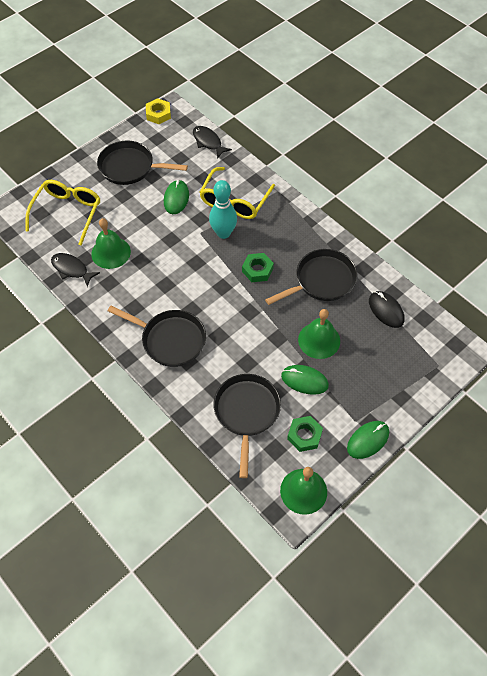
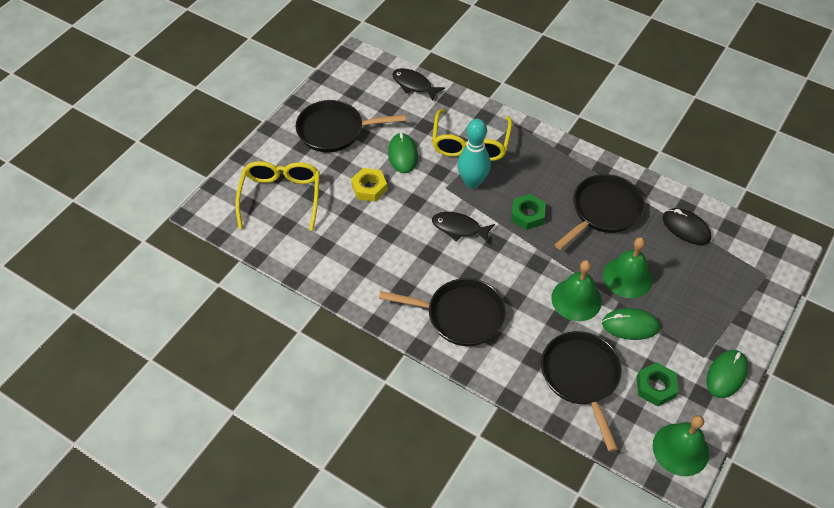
camera: 15 degrees left, 5 degrees down
(71, 269) = (312, 261): black fish -> black fish (459, 228)
(111, 252) = (351, 231): green bell -> green bell (576, 299)
(158, 114) = (344, 65): yellow nut -> yellow nut (369, 188)

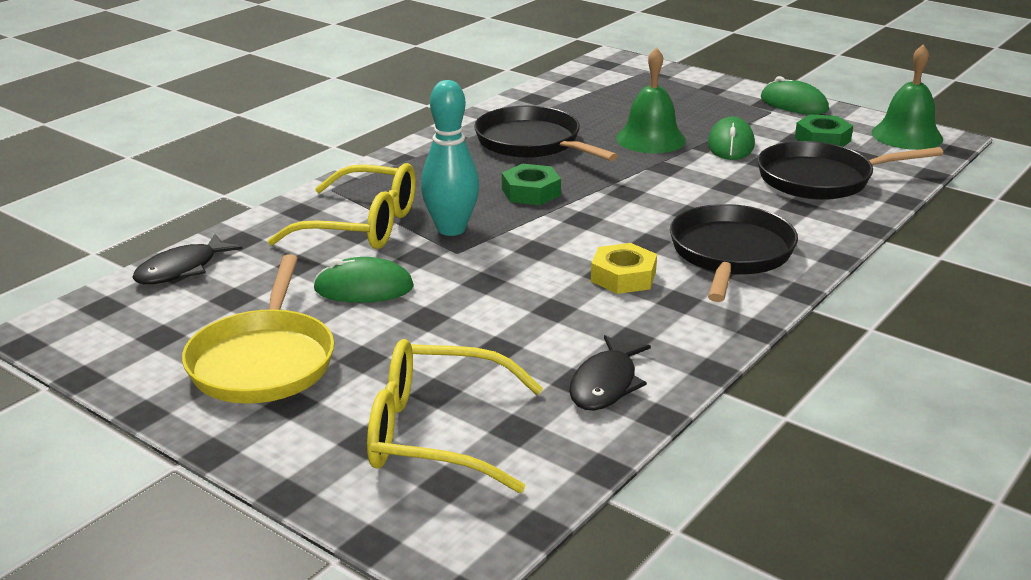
camera: 85 degrees left, 25 degrees down
(335, 130) = (263, 361): black pan -> yellow pan
(369, 188) = (438, 325): yellow nut -> yellow nut (623, 277)
(459, 228) = (550, 245): black fish -> black fish (605, 384)
(576, 299) = (691, 172): green bell -> none
(686, 228) = (569, 101): black mouse -> none

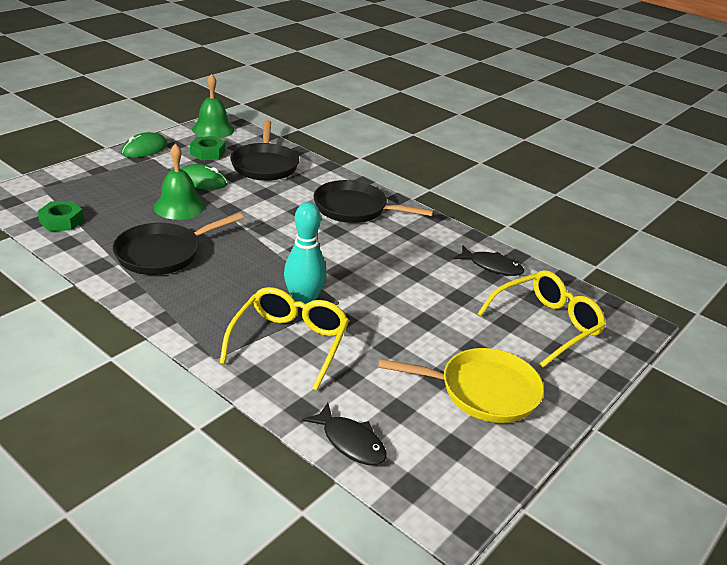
camera: 90 degrees left, 5 degrees up
(364, 288) = (387, 345): green mouse -> none
(435, 433) = (546, 324): yellow glasses -> yellow glasses turned 135 degrees counterclockwise
(531, 192) = (252, 263): green nut -> green nut (61, 221)
(623, 277) = (378, 245): yellow nut -> none

